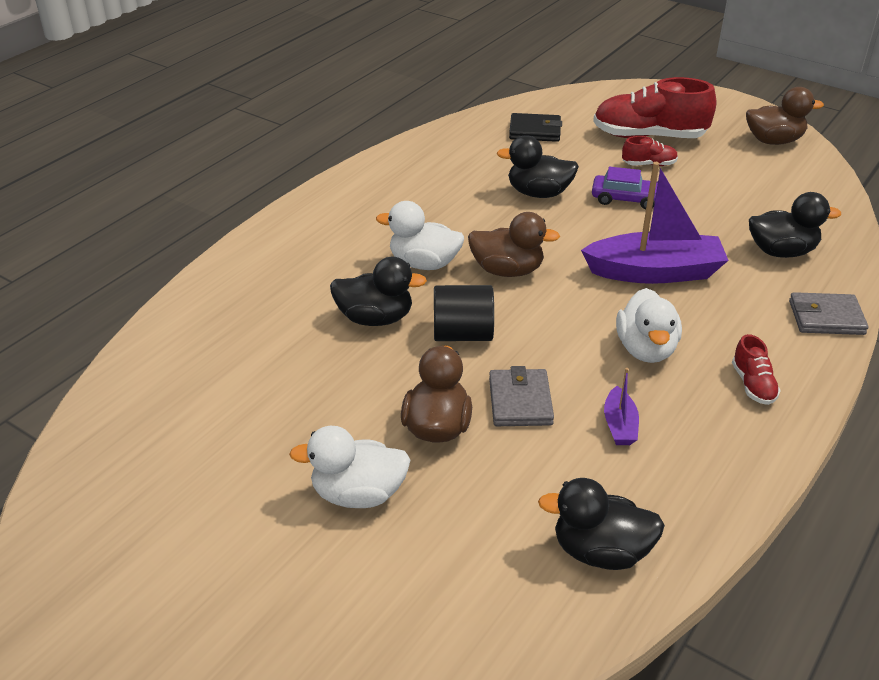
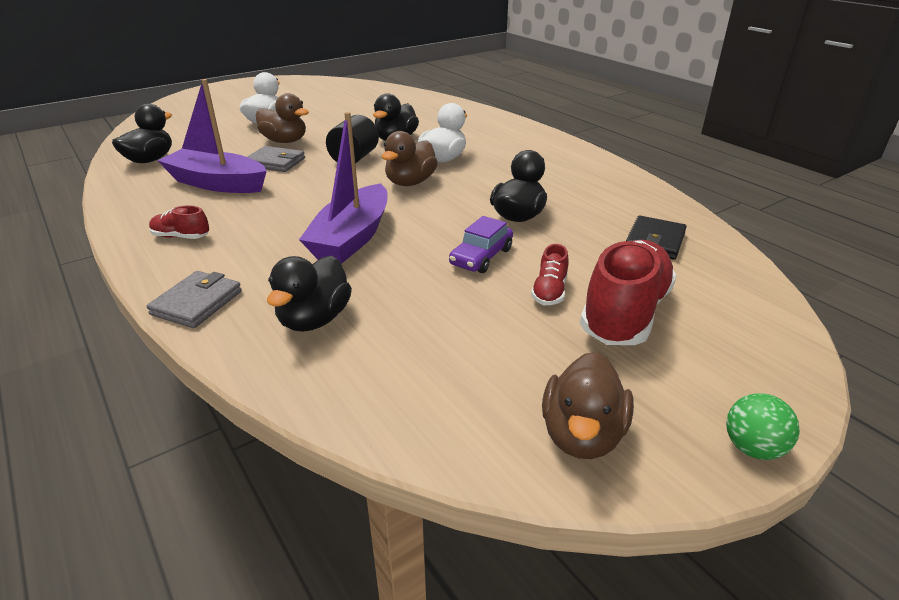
camera: 110 degrees right, 5 degrees down
(619, 425) = (217, 183): purple boat -> purple boat, size x2.19
(646, 349) = (268, 209): white duck -> none
(732, 101) = (752, 448): none -> green ball

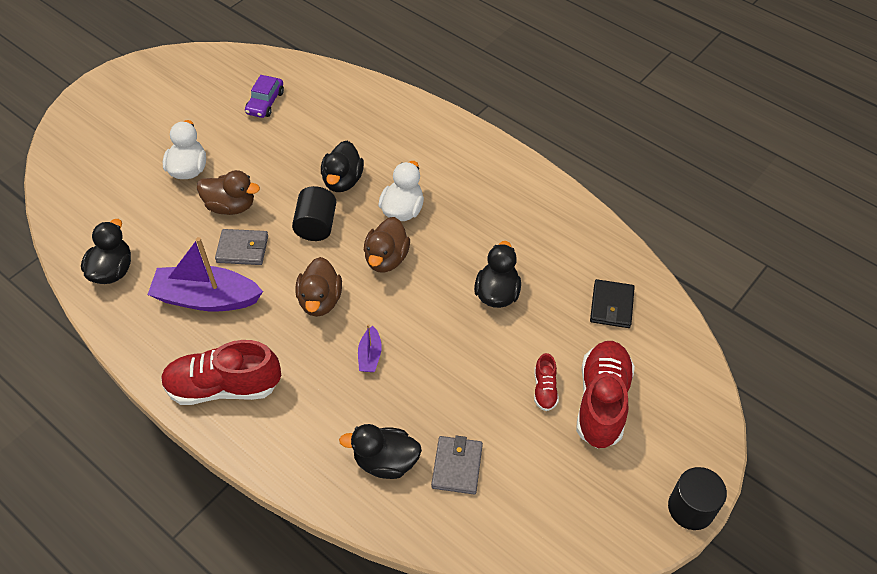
camera: 15 degrees left, 20 degrees up
(181, 237) = (224, 387): red shoe -> red shoe, size x2.13
(197, 303) = (288, 465): grey wallet -> grey wallet (457, 466)
(314, 319) = (385, 461): black duck -> black duck turned 90 degrees clockwise
(352, 238) = (370, 355): purple boat -> purple boat, size x0.46
(481, 257) = (483, 358): purple car -> purple car (265, 102)
(582, 435) = (594, 523): brown duck -> brown duck (320, 300)
(752, 448) = (691, 508): green ball -> black cylinder

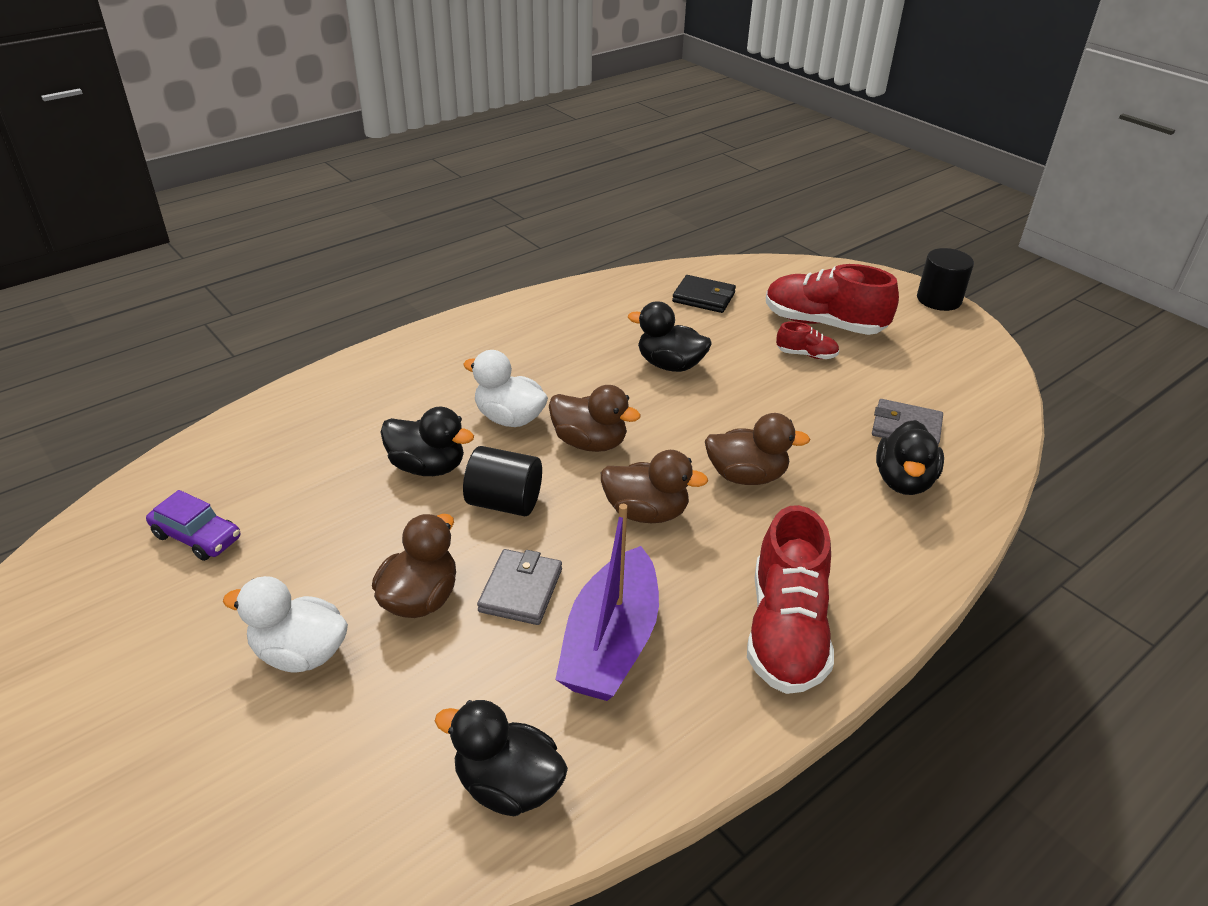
camera: 80 degrees left, 15 degrees down
(370, 355) = (746, 476): purple boat -> brown duck

